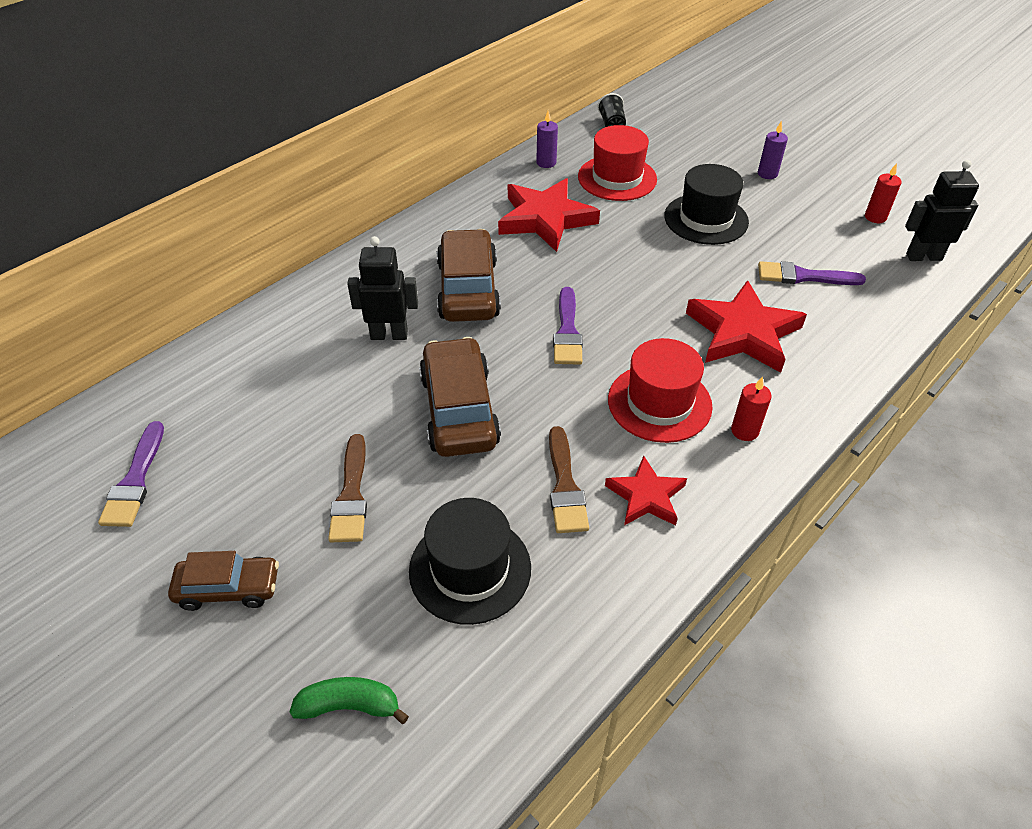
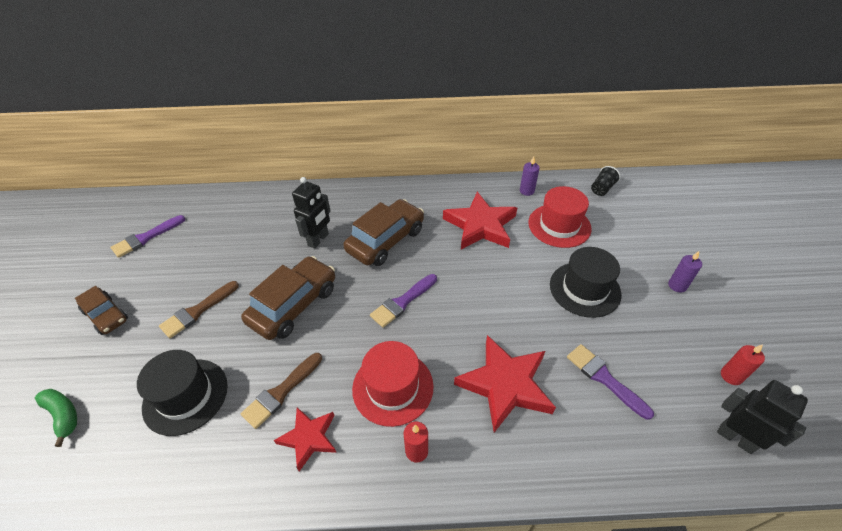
camera: 45 degrees right, 0 degrees up
(389, 335) = (318, 240): black robot -> black robot turned 75 degrees clockwise

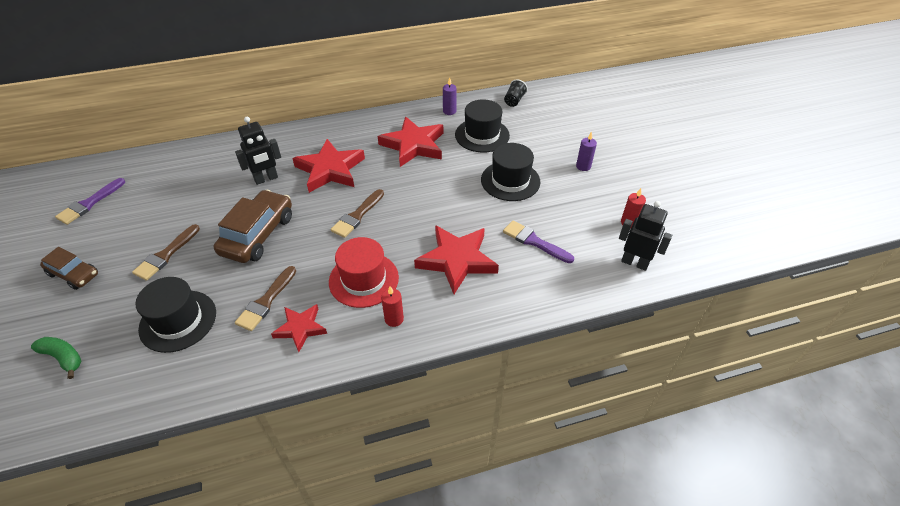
camera: 15 degrees left, 0 degrees up
(318, 240) = (266, 179): black robot -> black robot turned 45 degrees clockwise
(386, 240) = (330, 170): brown car -> red star
(402, 302) = (357, 216): purple brush -> brown brush
(559, 225) = (482, 135): red hat -> black hat

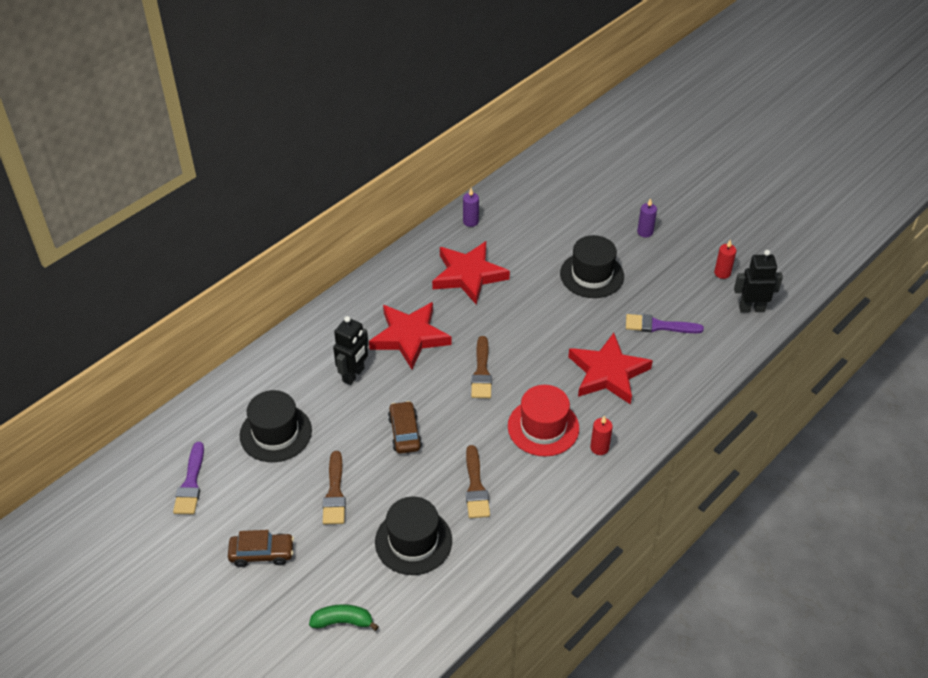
camera: 30 degrees left, 0 degrees up
(258, 234) = (404, 433): brown car -> brown car, size x0.61
(300, 328) = (529, 493): red star -> none
(482, 135) = (526, 236): black hat -> black hat (275, 433)
(514, 100) = (525, 183): black cup -> none

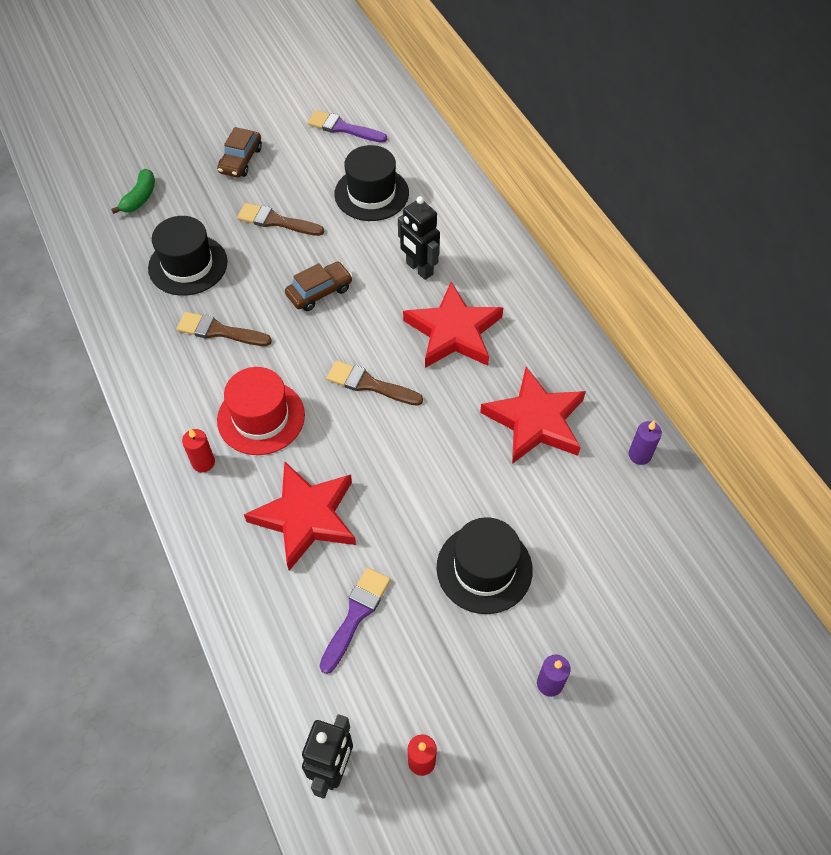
camera: 110 degrees right, 10 degrees up
(404, 433) = (319, 292): brown car -> brown car turned 45 degrees counterclockwise

